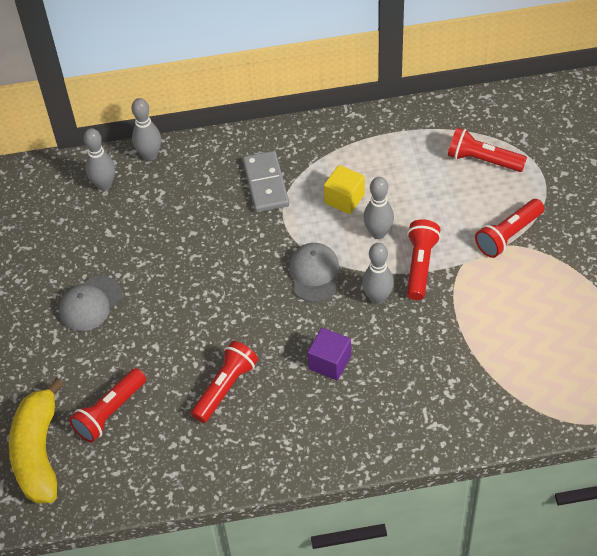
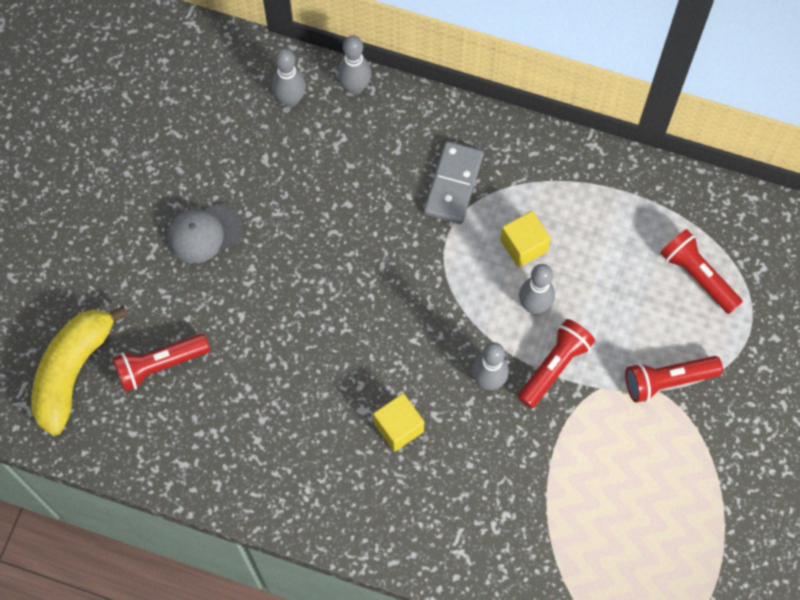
camera: 25 degrees right, 15 degrees up
(225, 387) = (283, 399): red flashlight -> none
(314, 274) = (441, 318): grey cap -> none
(329, 362) = (398, 427): purple cube -> yellow cube

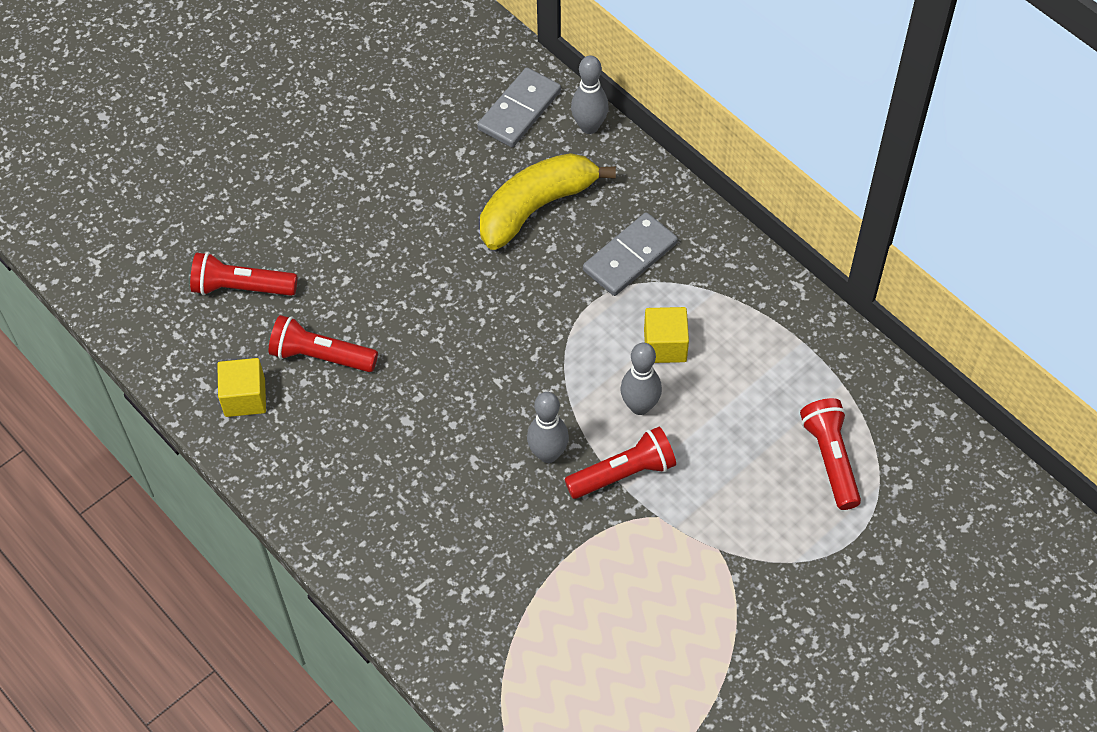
camera: 30 degrees right, 10 degrees down
(73, 372) = (159, 255): yellow banana -> yellow banana (536, 207)
(204, 233) = (360, 191): grey cap -> none
(290, 99) = (519, 110): grey bowling pin -> grey domino
(398, 427) = (430, 453): yellow cube -> yellow cube (245, 397)
(667, 380) = (734, 544): red flashlight -> red flashlight (321, 356)

